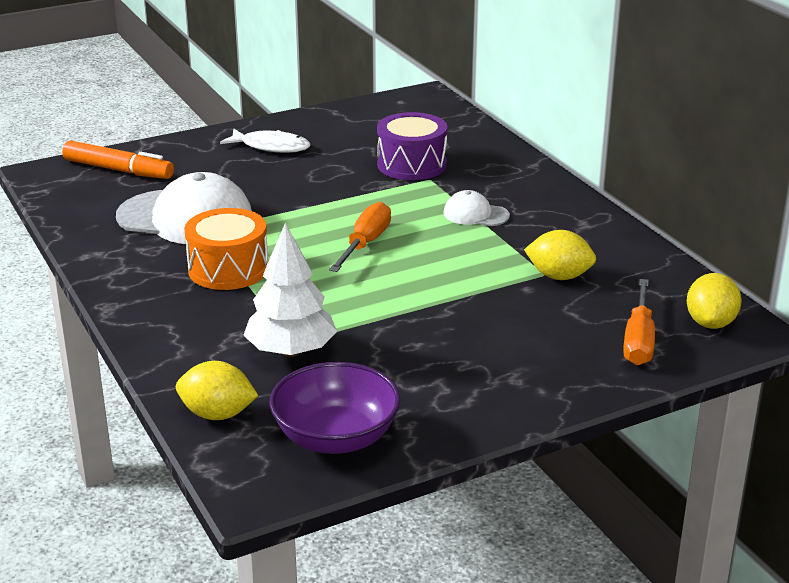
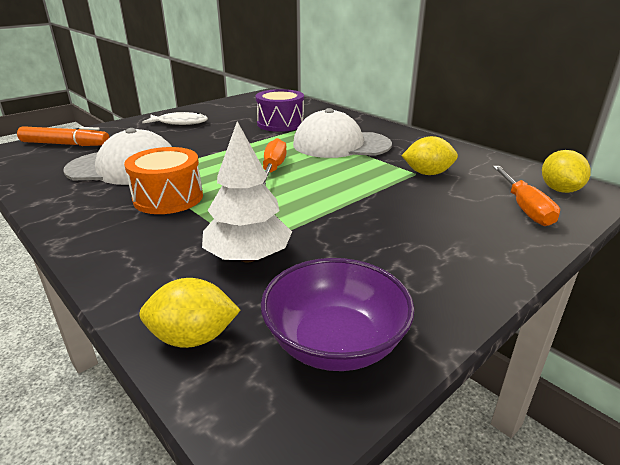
camera: 15 degrees left, 0 degrees up
(475, 214) = (341, 144): white cap -> white cap, size x2.06

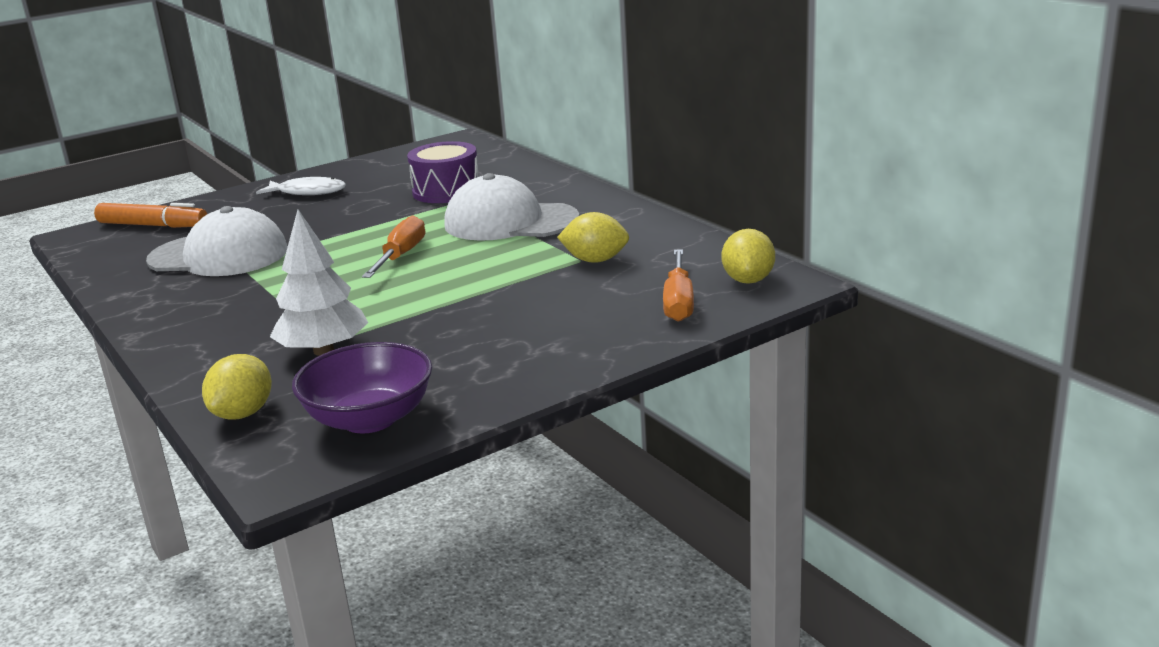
camera: 10 degrees right, 5 degrees down
(168, 198) = (260, 291): orange drum -> none
(193, 337) = (243, 413): yellow lemon -> yellow lemon turned 75 degrees counterclockwise

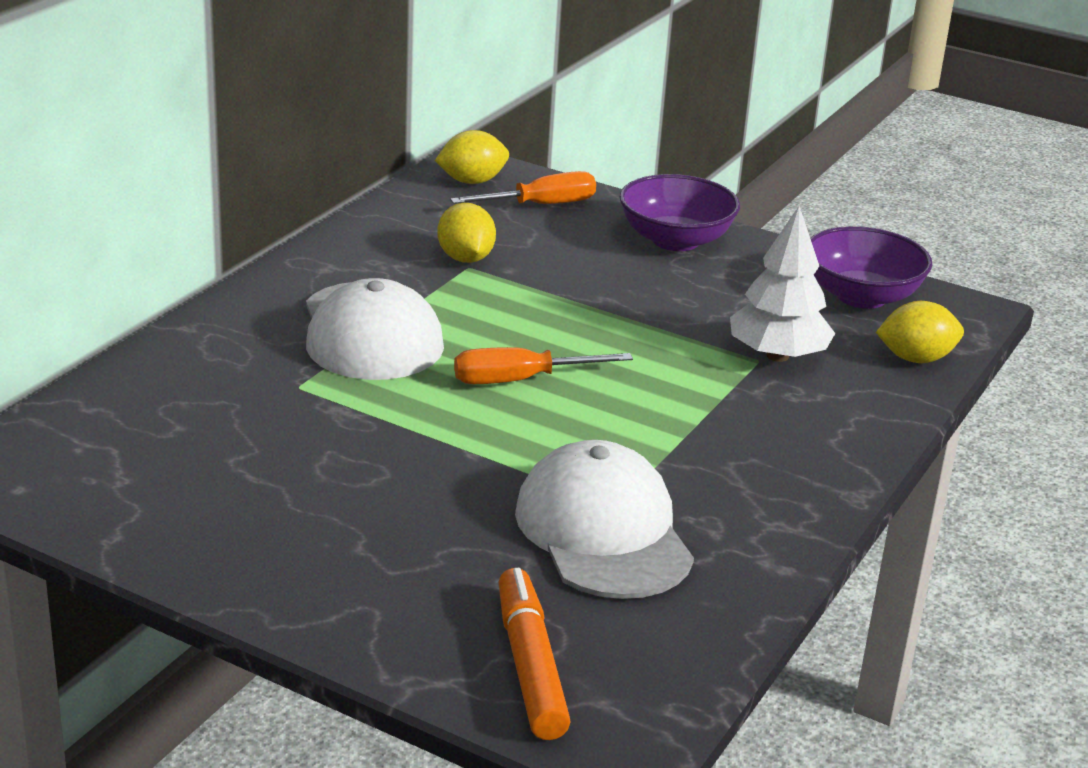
camera: 120 degrees left, 5 degrees up
(308, 192) = (308, 548): white fish -> none
(446, 191) = (265, 411): purple drum -> none
(561, 350) = (675, 240): none -> purple bowl

